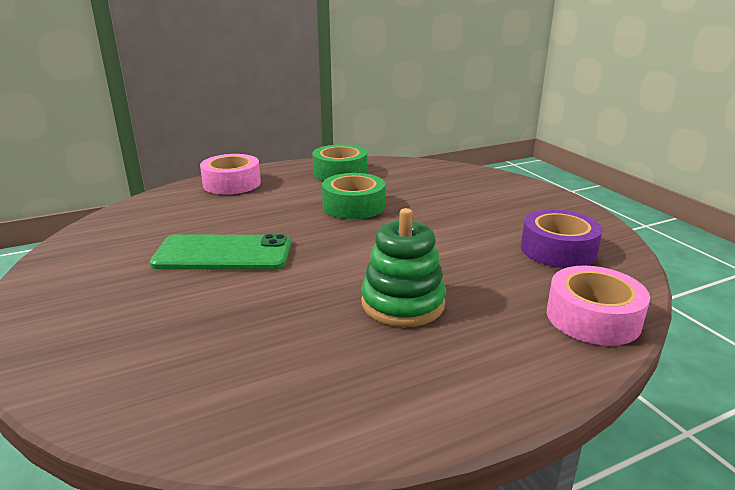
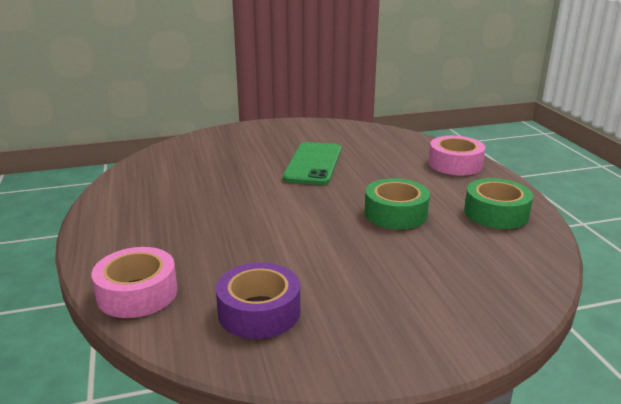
camera: 100 degrees right, 0 degrees up
(403, 303) = (211, 217): green stacking toy -> none

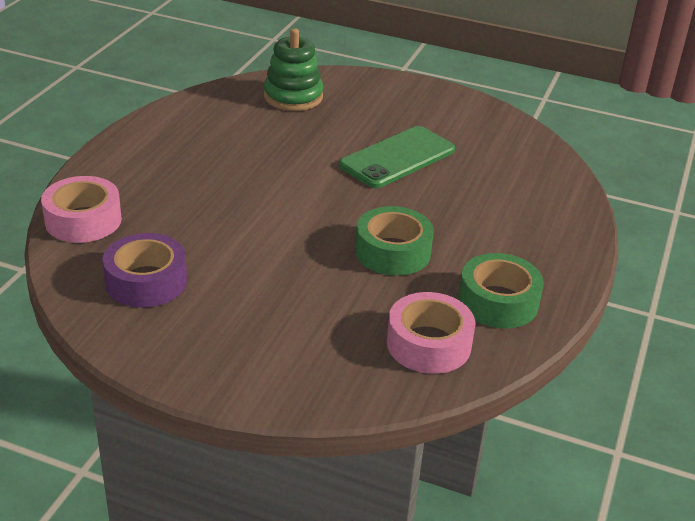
camera: 35 degrees right, 10 degrees up
(191, 155) = (293, 97): none -> green stacking toy
(455, 164) = (555, 226): pink tape -> pink tape (428, 344)

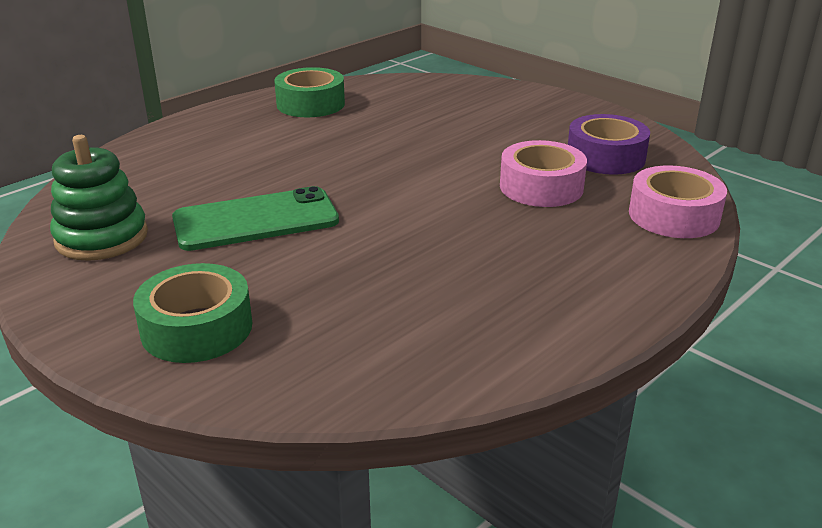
camera: 155 degrees left, 5 degrees down
(293, 97) = (308, 344): green stacking toy -> green stacking toy (102, 238)
(393, 252) = (360, 142): green tape -> green tape (197, 328)
(428, 344) = (391, 94): pink tape -> pink tape (541, 187)

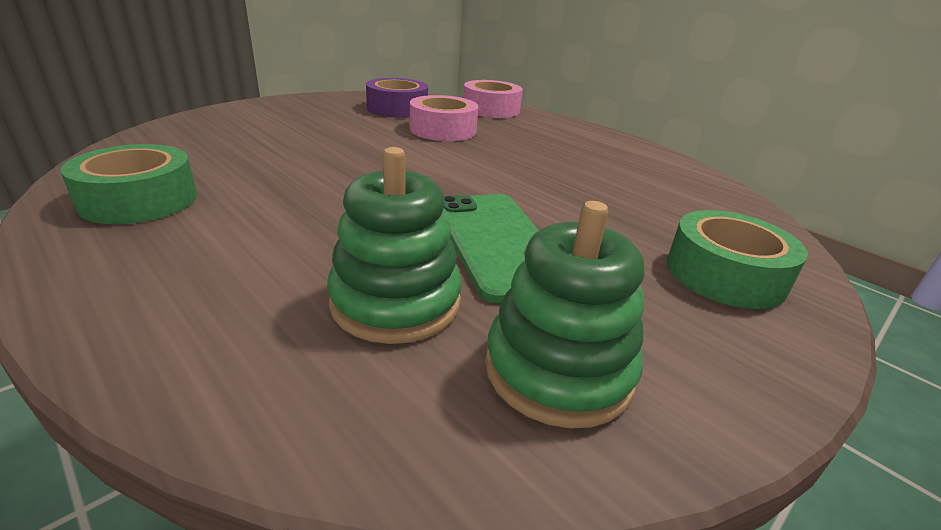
camera: 90 degrees left, 0 degrees up
(180, 188) = (396, 302): none -> green stacking toy

